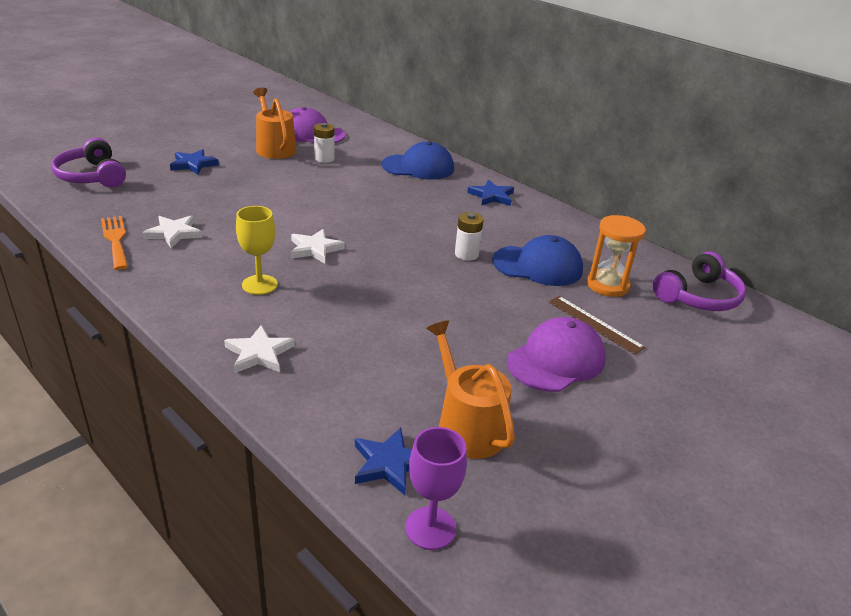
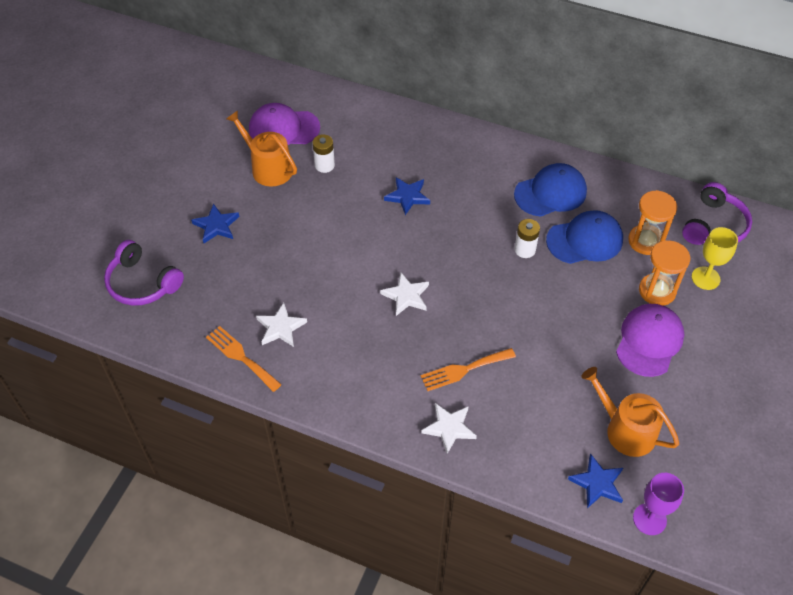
camera: 20 degrees left, 20 degrees up
(259, 285) = (395, 357): yellow goblet -> yellow goblet (705, 278)
(321, 315) = (464, 370): none -> orange fork
(418, 167) = (414, 142): blue cap -> blue cap (550, 193)
(492, 196) = (500, 160): blue star -> blue star (407, 196)
(594, 324) = (657, 291): brown ruler -> orange hourglass

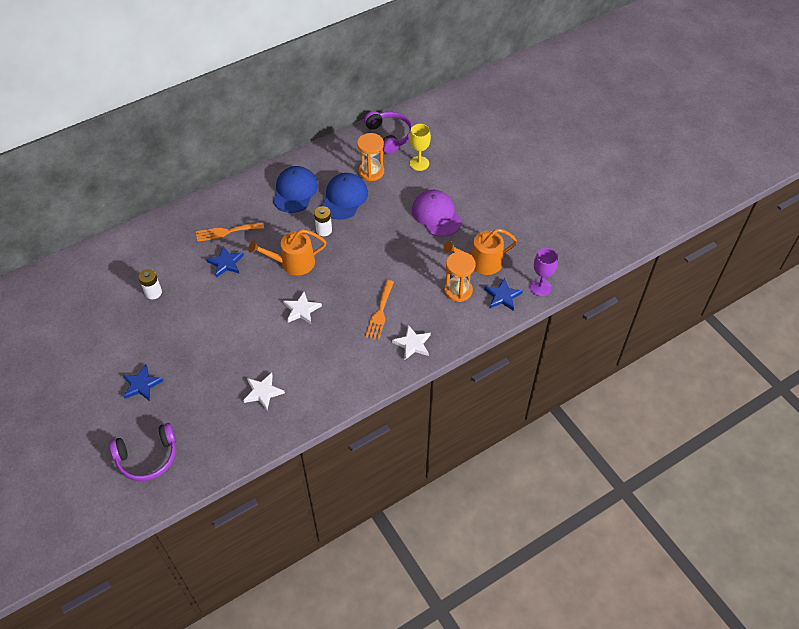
camera: 55 degrees left, 0 degrees up
(241, 357) = (265, 428): orange fork -> orange fork (226, 232)
(268, 168) = (121, 326): orange watering can -> orange watering can (293, 263)
(284, 128) = (95, 297): purple cap -> none
(657, 291) = (408, 189): orange hourglass -> orange hourglass (458, 290)

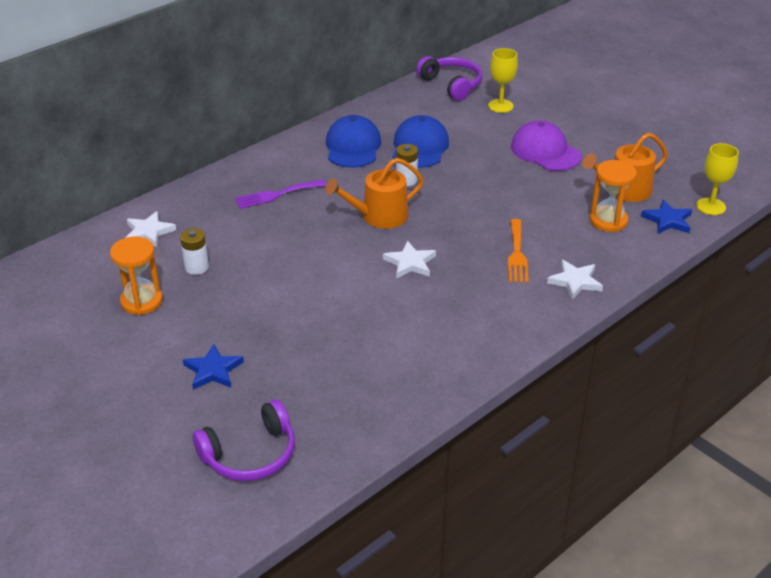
camera: 10 degrees left, 15 degrees down
(226, 232) = (276, 195): orange fork -> purple fork
(226, 263) = (287, 226): blue star -> none
(263, 392) = (392, 357): white star -> white star (149, 232)
(371, 172) = (443, 119): orange hourglass -> orange hourglass (141, 301)
(540, 287) = (711, 206): purple goblet -> yellow goblet

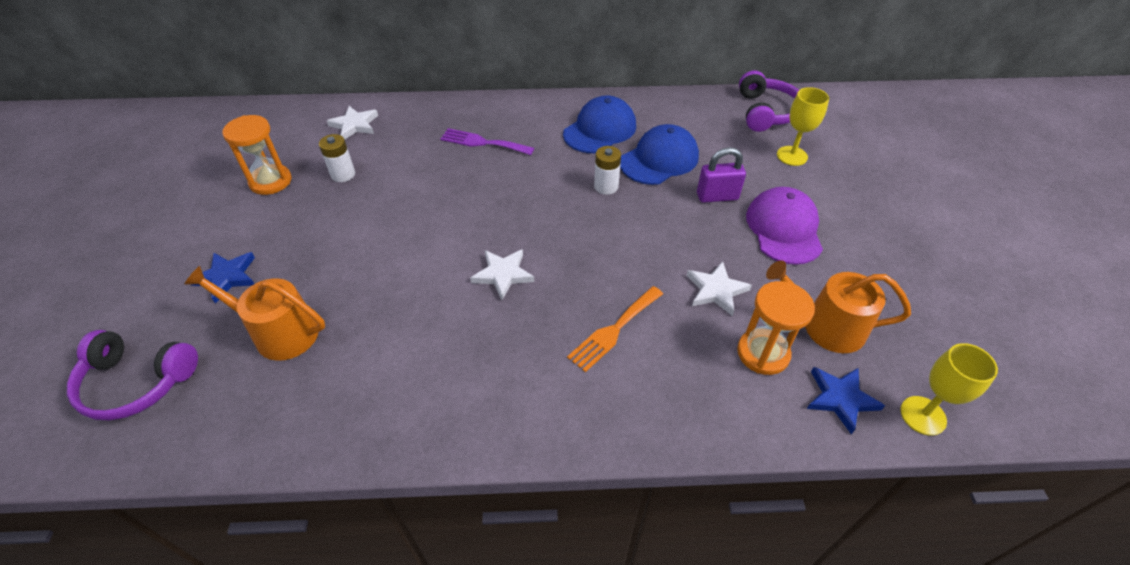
camera: 40 degrees right, 10 degrees up
(379, 216) = (536, 210): orange watering can -> orange watering can (279, 332)
(484, 152) = (717, 196): none -> purple padlock
(575, 281) = (636, 406): white star -> white star (716, 290)

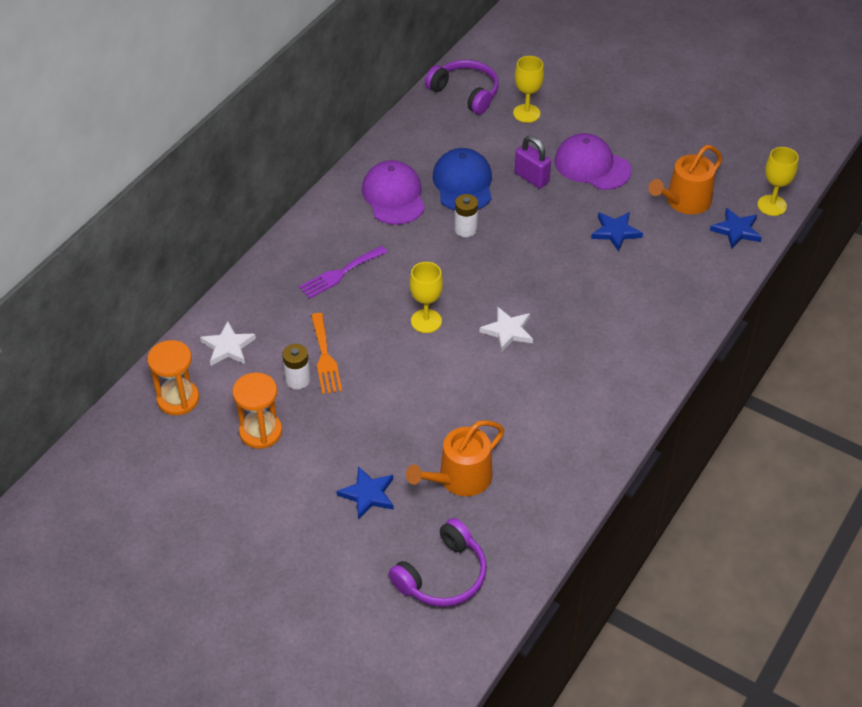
camera: 55 degrees left, 0 degrees up
(470, 215) = (426, 321): none -> yellow goblet
(600, 130) = (393, 196): blue cap -> purple cap
(614, 330) = (607, 300): orange fork -> orange fork (325, 357)
(716, 290) = (615, 232): white star -> blue star
(717, 196) = (531, 178): purple padlock -> purple padlock turned 75 degrees counterclockwise
(763, 353) = (680, 242): orange hourglass -> orange hourglass (178, 399)

